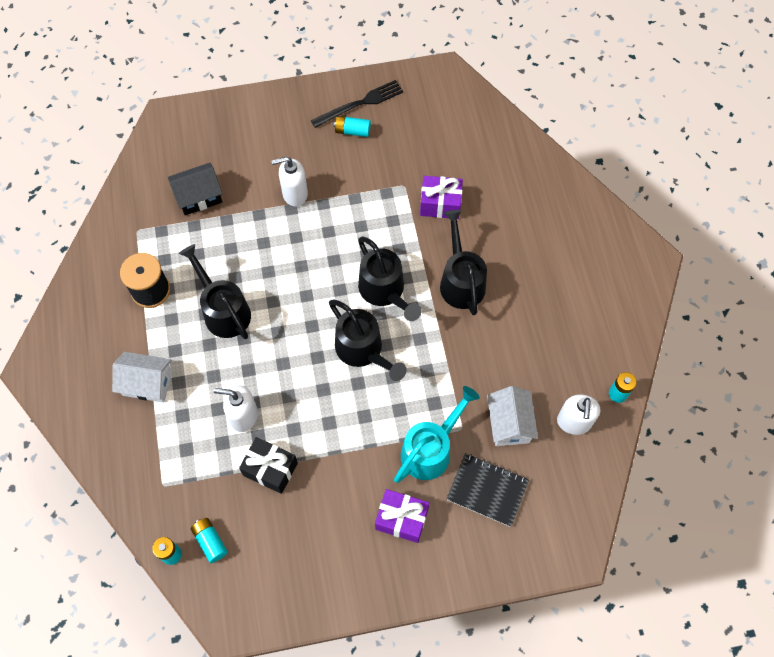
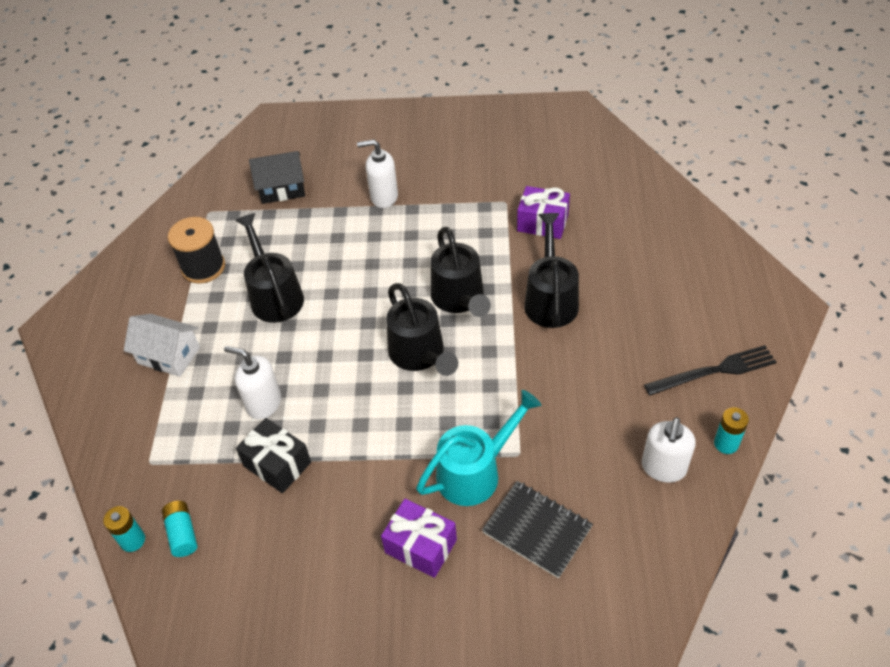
camera: 15 degrees right, 15 degrees down
(352, 131) = (461, 148): turquoise battery -> none
(360, 104) = (475, 125): black fork -> black fork (714, 371)
(509, 423) = (580, 457): white house -> none

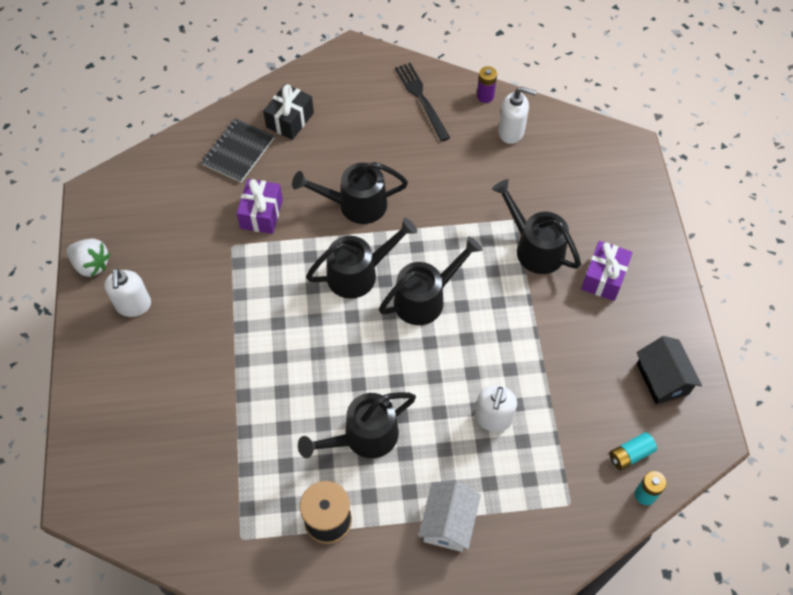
camera: 100 degrees left, 10 degrees up
(277, 464) = (553, 393): black gift -> black gift (290, 120)
(282, 189) = (205, 463): black house -> black house (662, 379)
(383, 197) = (222, 355): white soap dispenser -> white soap dispenser (133, 305)
(476, 471) = (534, 247): turquoise watering can -> black watering can
(493, 112) = (91, 265): none -> white strawberry
(537, 530) = (575, 206): black notebook -> black notebook (238, 152)
(726, 443) = (485, 96): turquoise battery -> purple battery

